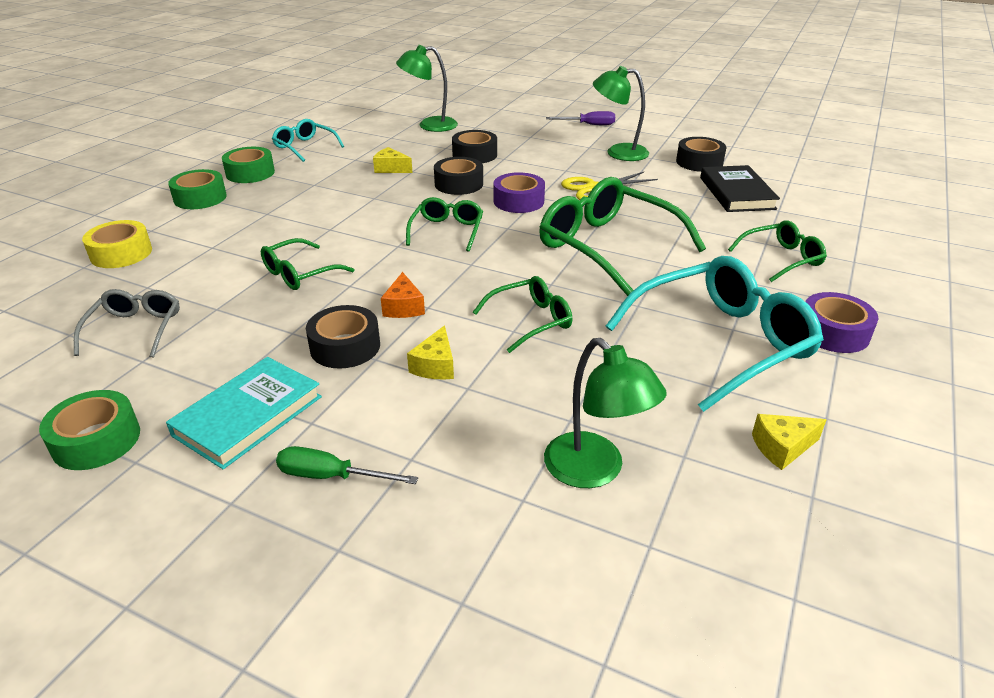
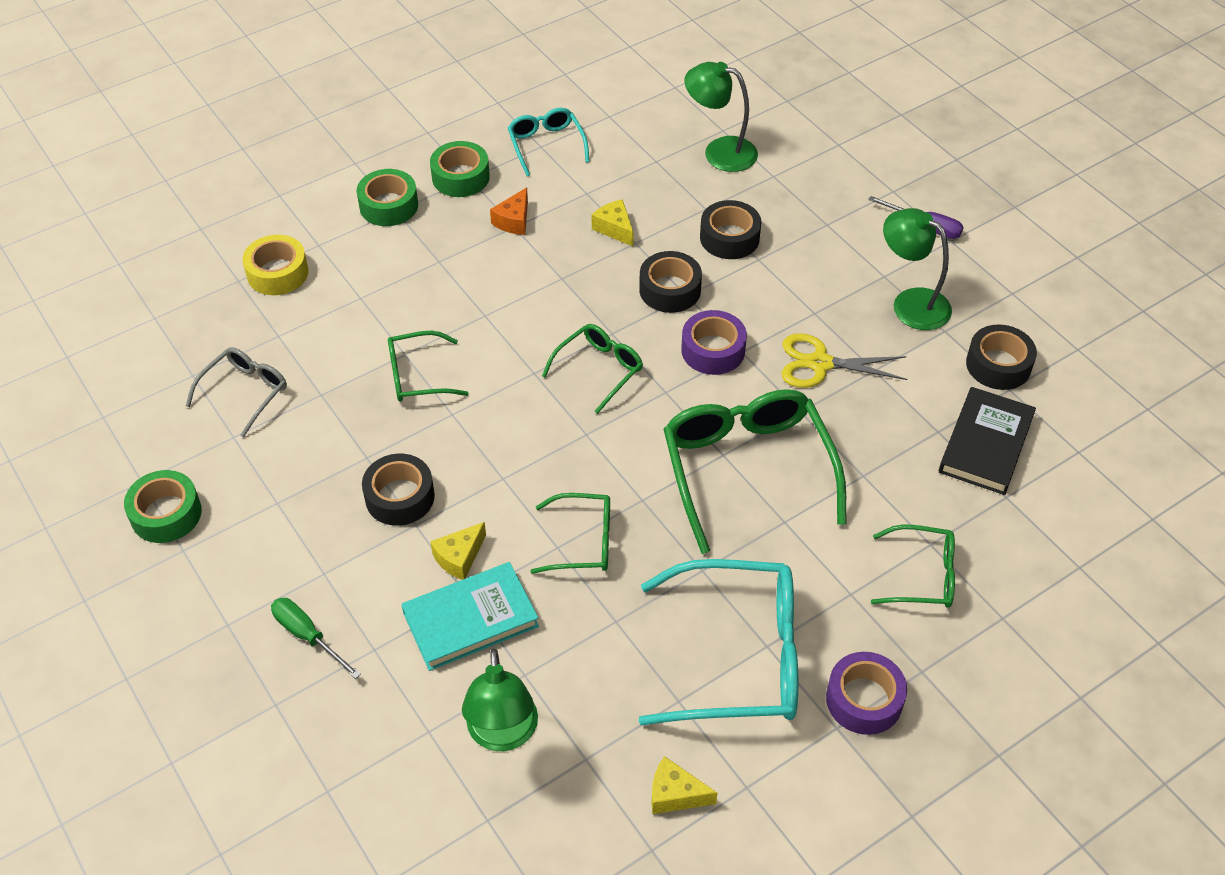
camera: 30 degrees right, 15 degrees up
(248, 416) = (282, 542): turquoise book -> turquoise book (470, 619)
(403, 307) = (481, 468): orange cheese -> orange cheese (514, 221)

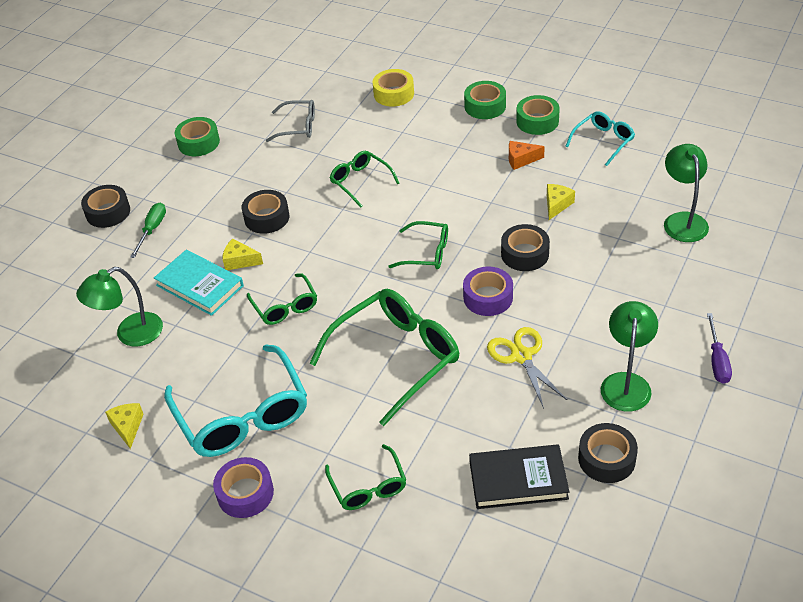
camera: 65 degrees right, 5 degrees down
(729, 238) = (601, 261): black tape -> black tape (108, 212)

